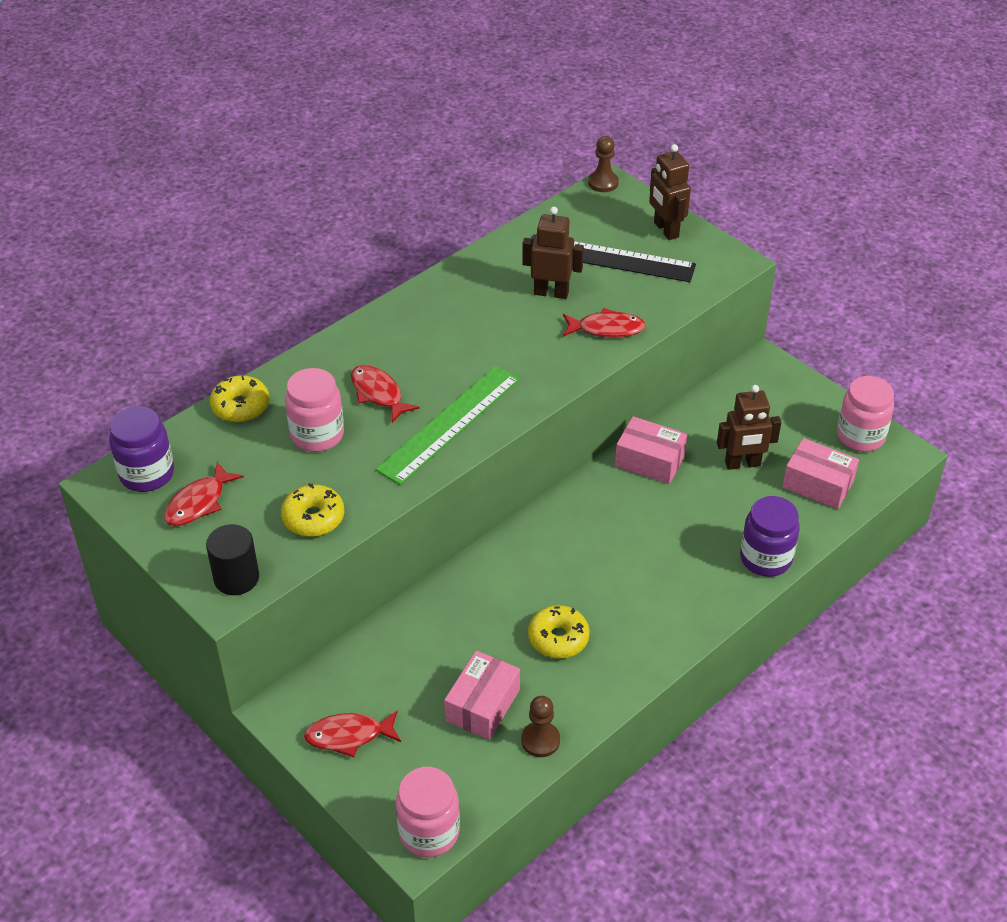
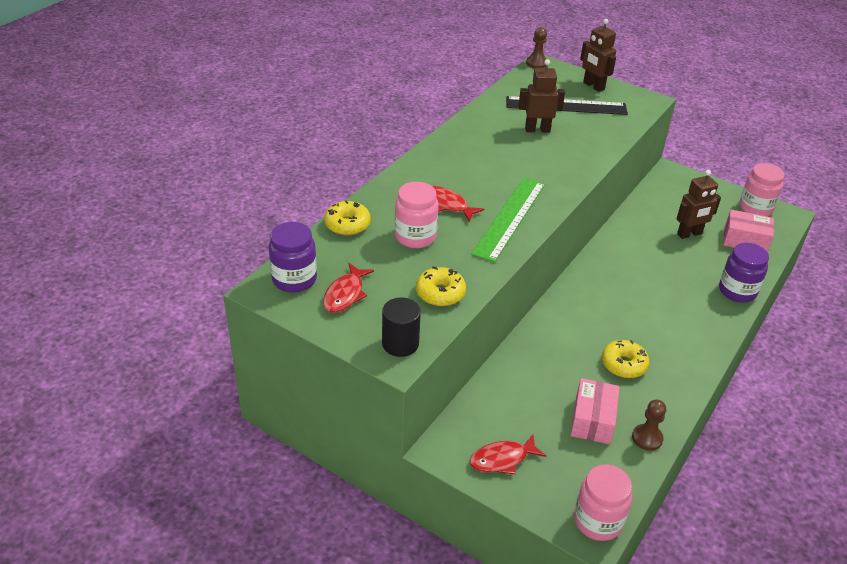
camera: 15 degrees left, 5 degrees down
(606, 329) = (587, 147): red fish -> none
(649, 461) = (627, 240): pink box -> none

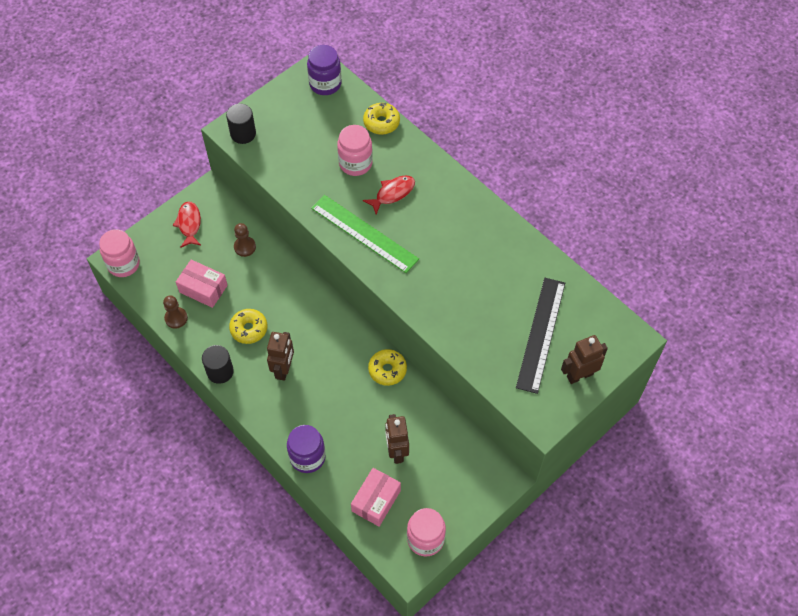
camera: 105 degrees right, 20 degrees up
(345, 294) = (301, 110): red fish -> none
(440, 293) = (286, 166): yellow donut -> yellow donut (387, 370)
(536, 63) = (637, 333): brown pawn -> brown pawn (245, 247)
(537, 129) = (499, 294): brown robot -> brown robot (284, 369)
(690, 379) = (220, 371): none -> black cylinder

